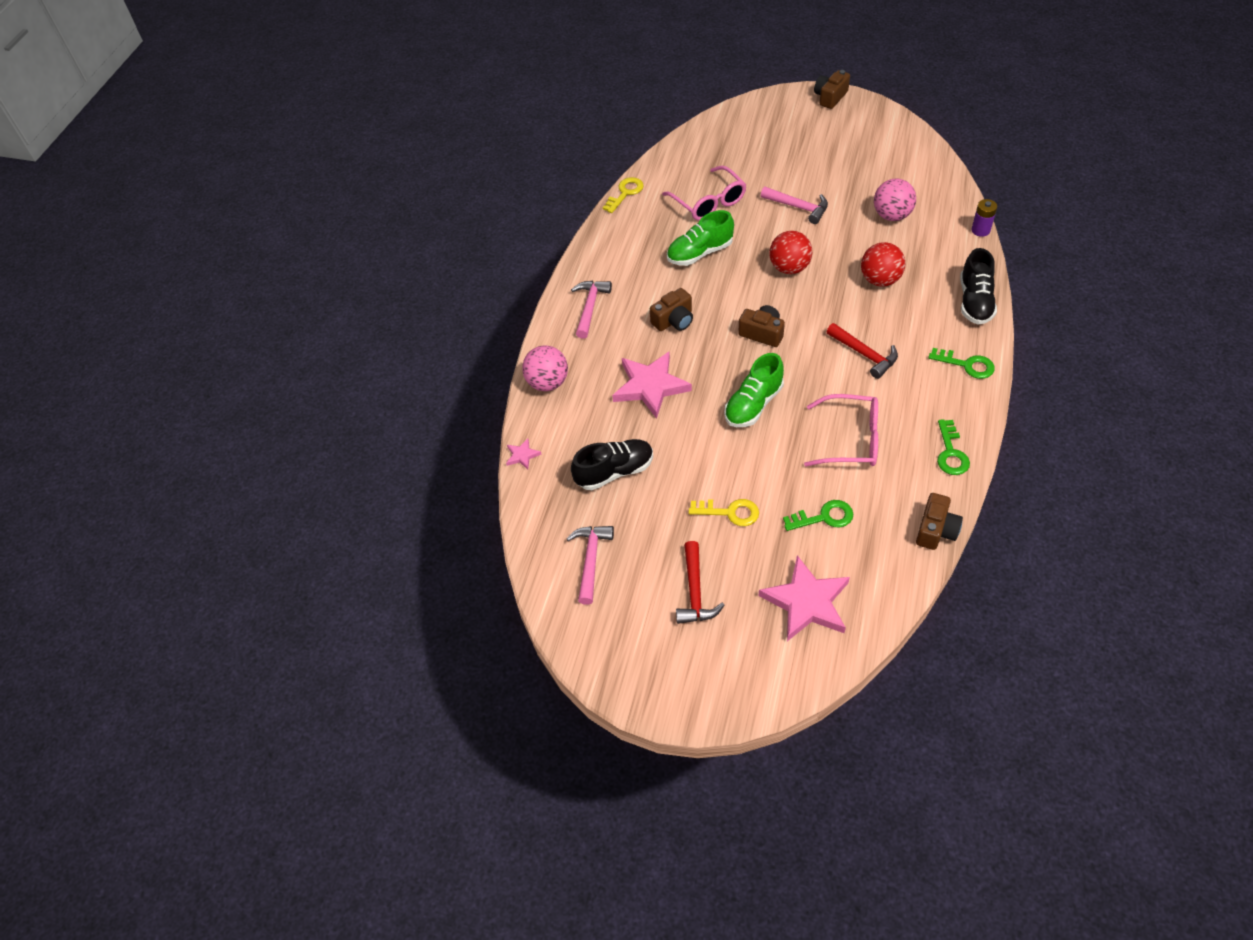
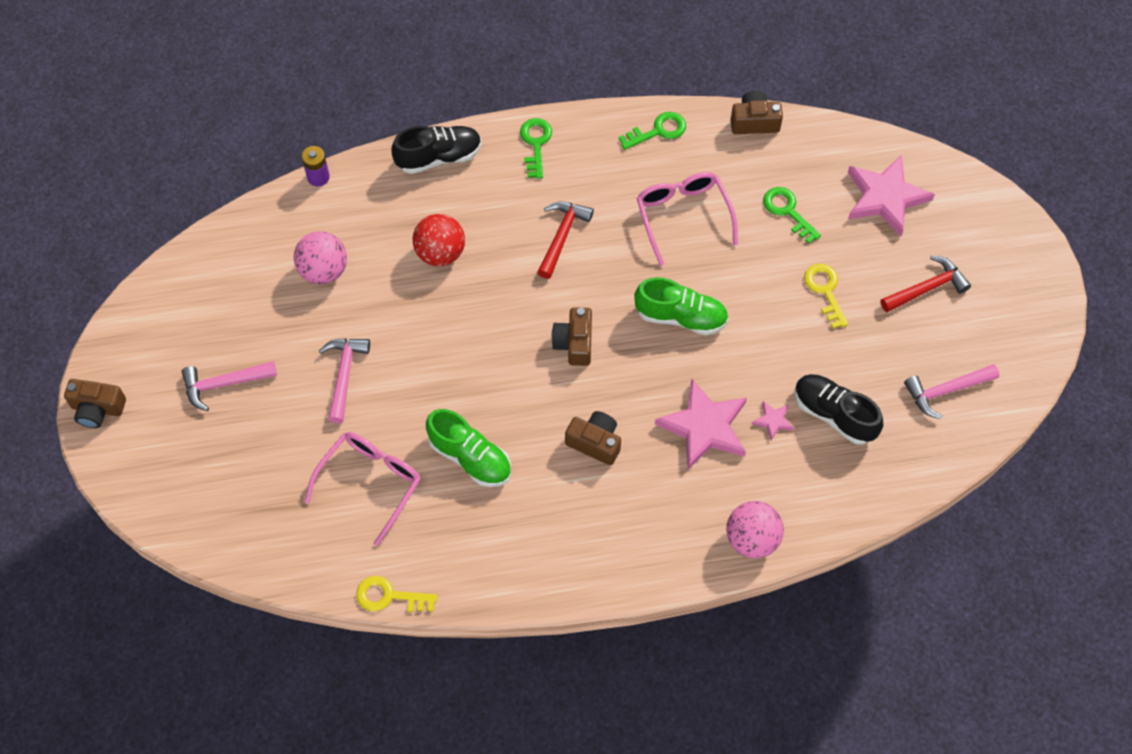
camera: 120 degrees left, 10 degrees up
(522, 455) = (862, 517): pink star -> pink star (773, 421)
(590, 307) = (615, 546): pink hammer -> pink hammer (224, 384)
(789, 268) = (457, 350): red ball -> none

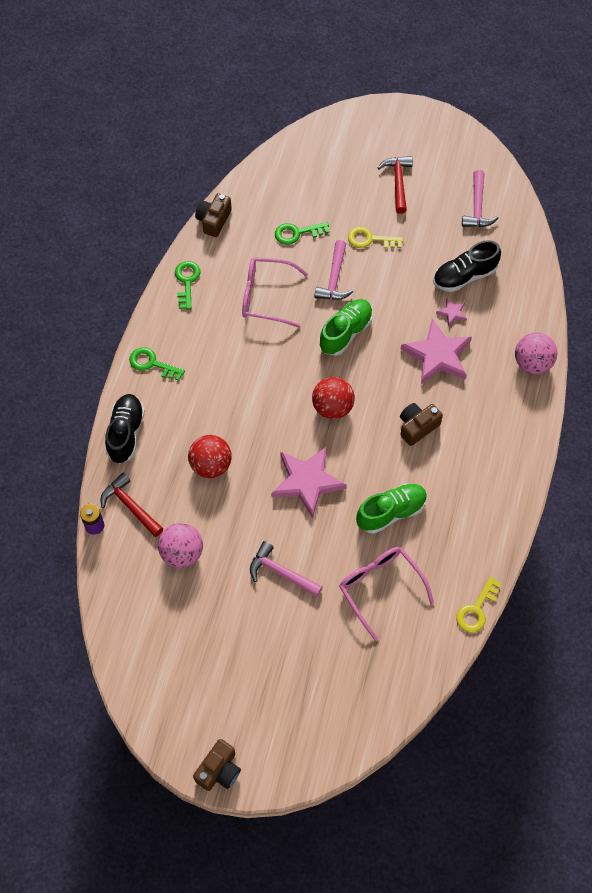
camera: 65 degrees left, 0 degrees up
(224, 384) = (245, 664): pink hammer -> pink hammer (334, 278)
(562, 236) = (241, 379): red hammer -> red hammer (130, 506)
(574, 343) = (332, 407): brown camera -> red ball
(885, 197) = (317, 173): pink star -> pink star (307, 482)

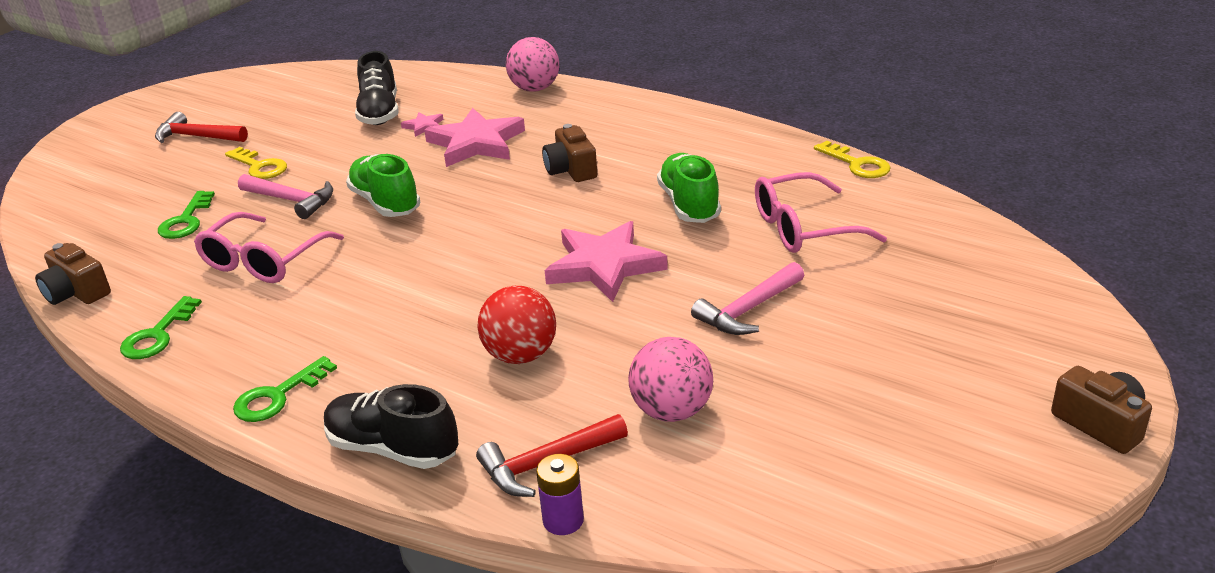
camera: 70 degrees left, 30 degrees down
(187, 281) = (158, 335): green key -> green key turned 90 degrees counterclockwise
(332, 407) = (496, 228): red ball -> none
(370, 239) = (259, 166): yellow key -> yellow key turned 75 degrees counterclockwise
(477, 207) = (292, 93): pink hammer -> none

